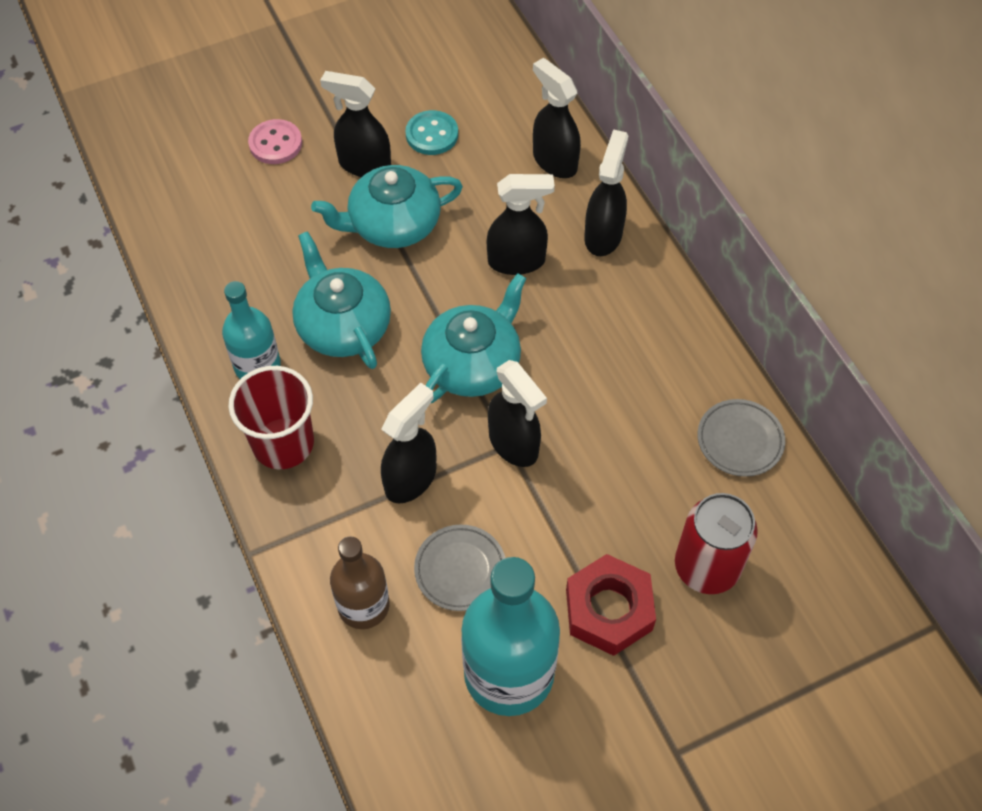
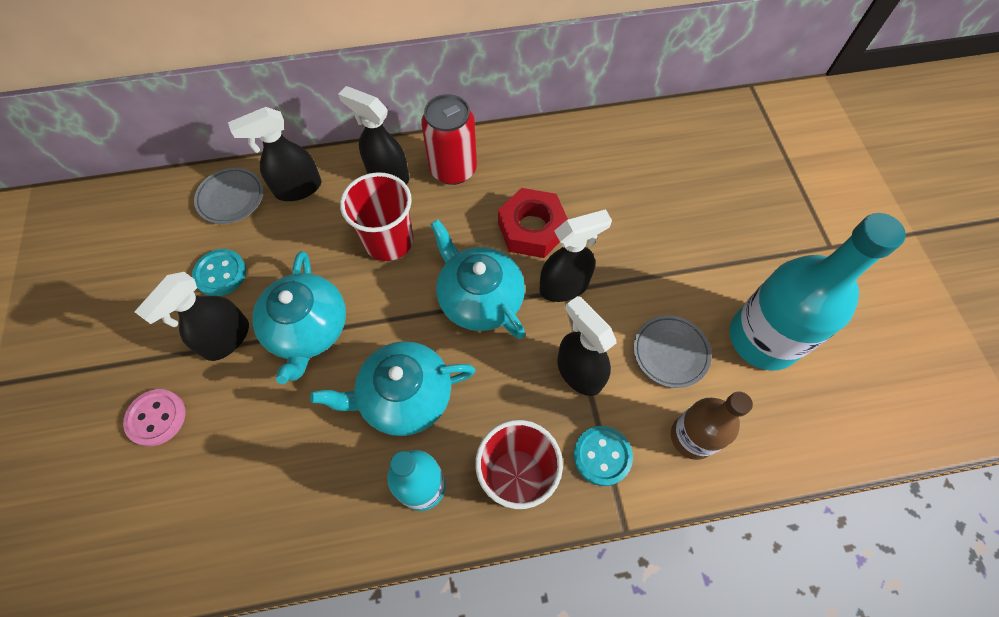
camera: 75 degrees left, 5 degrees up
(322, 518) = (602, 456): none -> turquoise button
(517, 261) = (388, 241): black spray bottle -> red cup
(609, 610) = (718, 258): red nut -> red nut (532, 229)
(706, 567) = (693, 190): red can -> red can (453, 169)
(740, 440) = (596, 142): grey plate -> grey plate (231, 198)

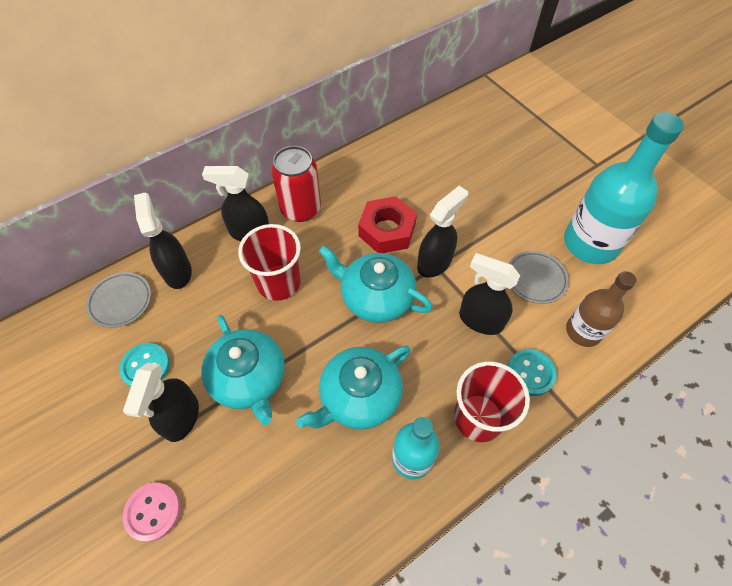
camera: 25 degrees left, 5 degrees down
(298, 189) = (177, 271): black spray bottle -> black spray bottle turned 120 degrees clockwise

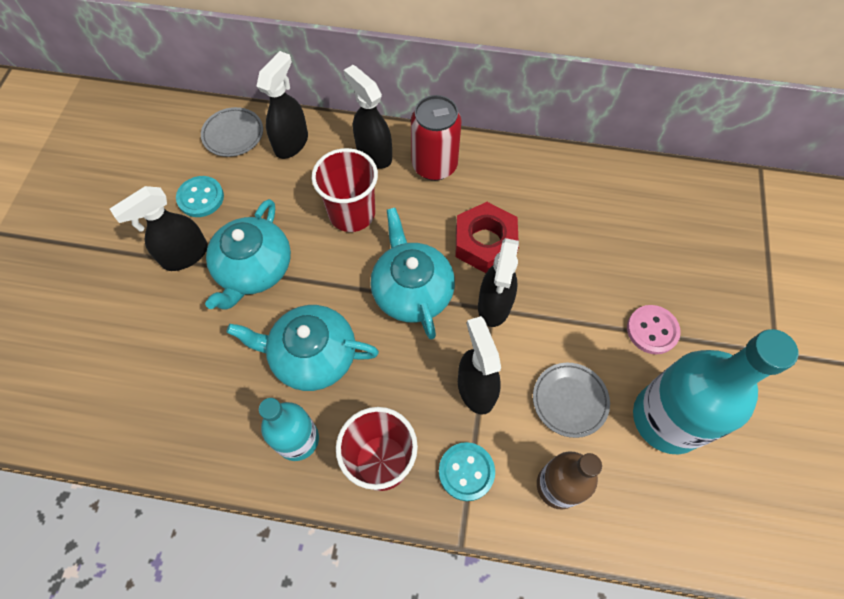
camera: 45 degrees right, 5 degrees up
(153, 512) = (106, 303): pink button -> pink button (652, 330)
(434, 263) = (494, 305): black spray bottle -> black spray bottle turned 105 degrees clockwise

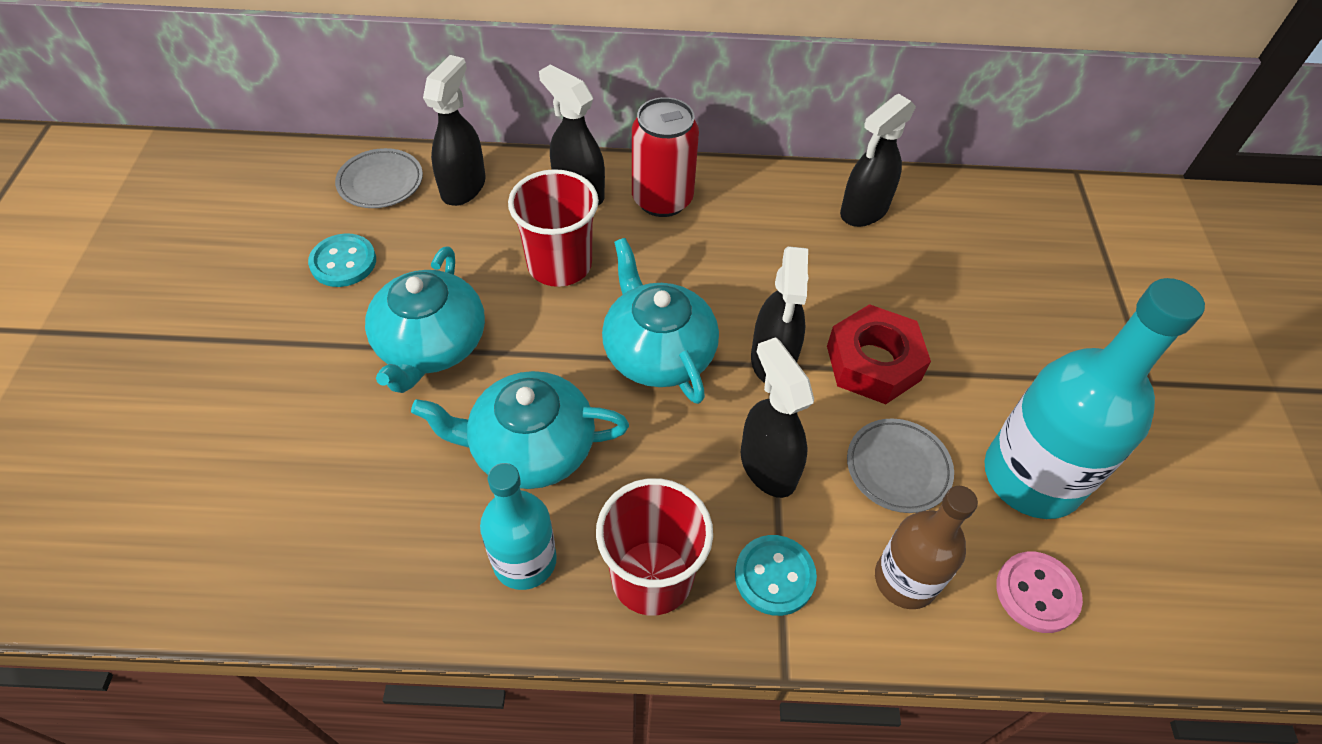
camera: 10 degrees left, 10 degrees down
(185, 255) = (328, 336): black spray bottle -> black spray bottle (863, 211)
(485, 243) = (746, 285): red nut -> red nut (873, 363)
(652, 330) = (987, 370): pink button -> pink button (1036, 593)

